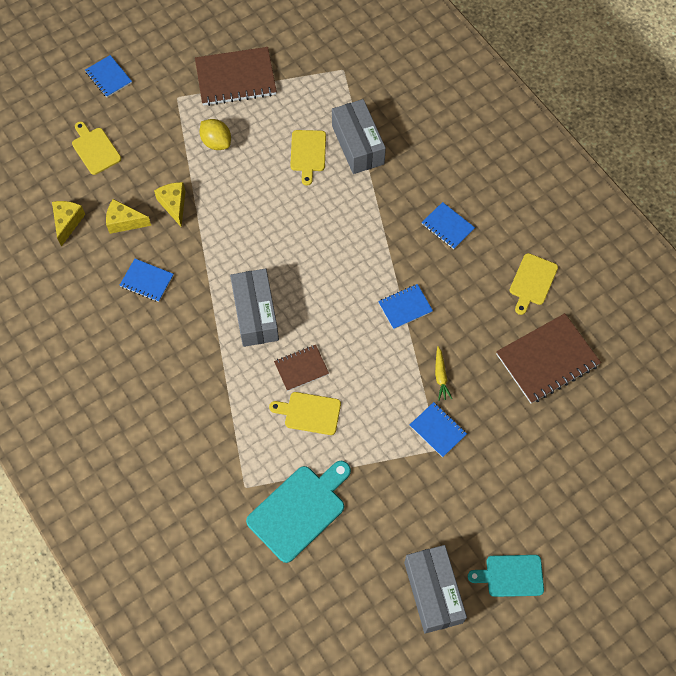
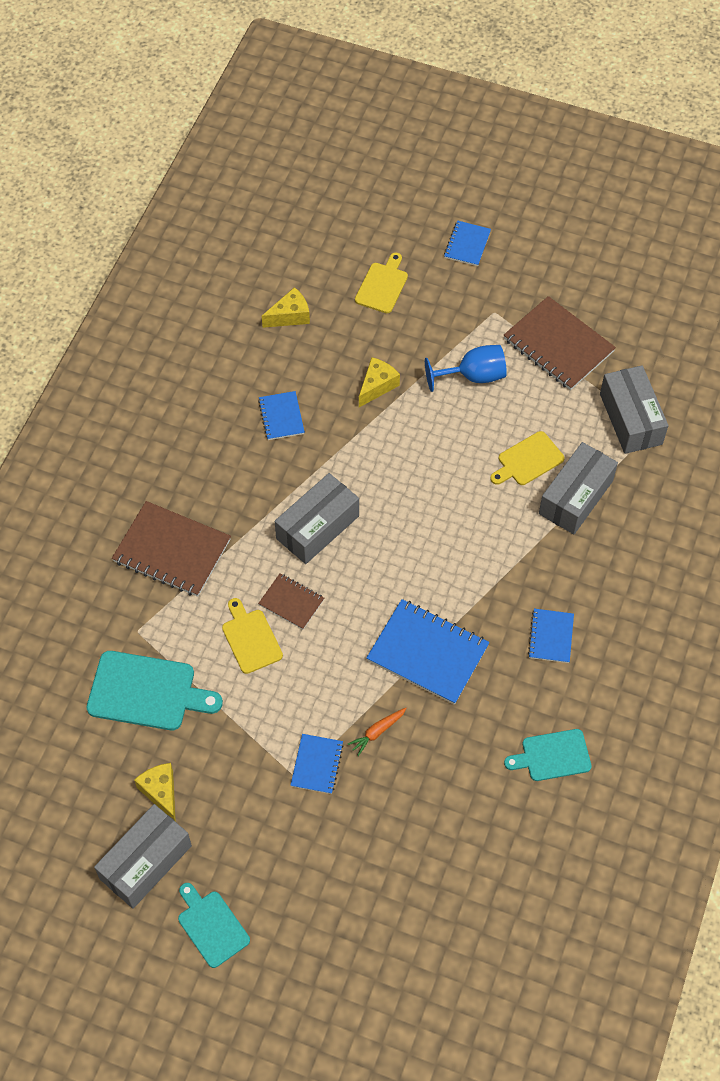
camera: 55 degrees right, 5 degrees down
(124, 222) = (327, 359): yellow cheese -> yellow cheese (161, 792)
(216, 142) = (473, 376): yellow lemon -> blue goblet
(325, 76) = (630, 419): none -> grey box
(405, 307) = (427, 653): blue notebook -> blue notebook, size x1.84
(441, 376) = (377, 732): yellow carrot -> orange carrot
(532, 282) = (552, 756): yellow cutting board -> turquoise cutting board
(547, 360) = (473, 823): brown notebook -> brown notebook (172, 551)

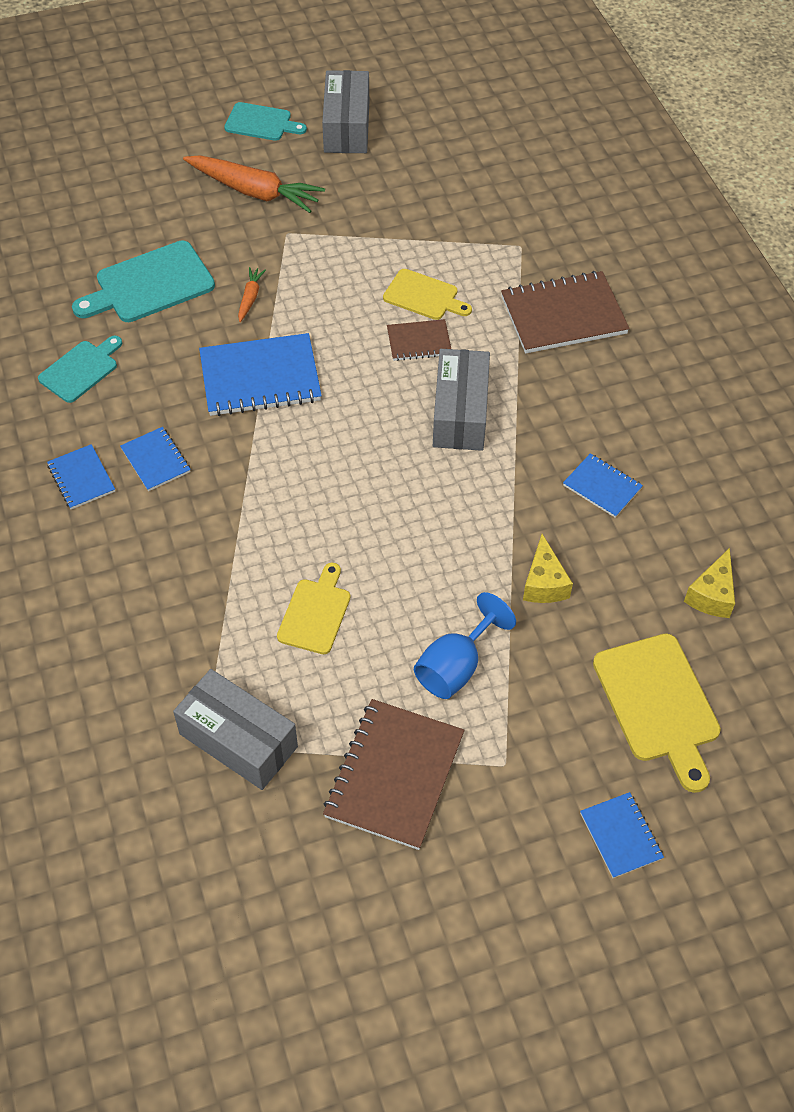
camera: 140 degrees right, 5 degrees down
(147, 692) = (464, 214): turquoise cutting board -> turquoise cutting board (149, 284)
(161, 792) = (381, 167): yellow cheese -> none
(285, 844) = (254, 191): none -> orange carrot
(317, 764) = (279, 249): blue notebook -> blue notebook (81, 478)
(382, 285) = (658, 704): yellow cutting board -> yellow cutting board, size x1.58
(558, 345) = (394, 775): brown notebook -> brown notebook turned 75 degrees counterclockwise
(576, 497) = (233, 607): grey box -> none

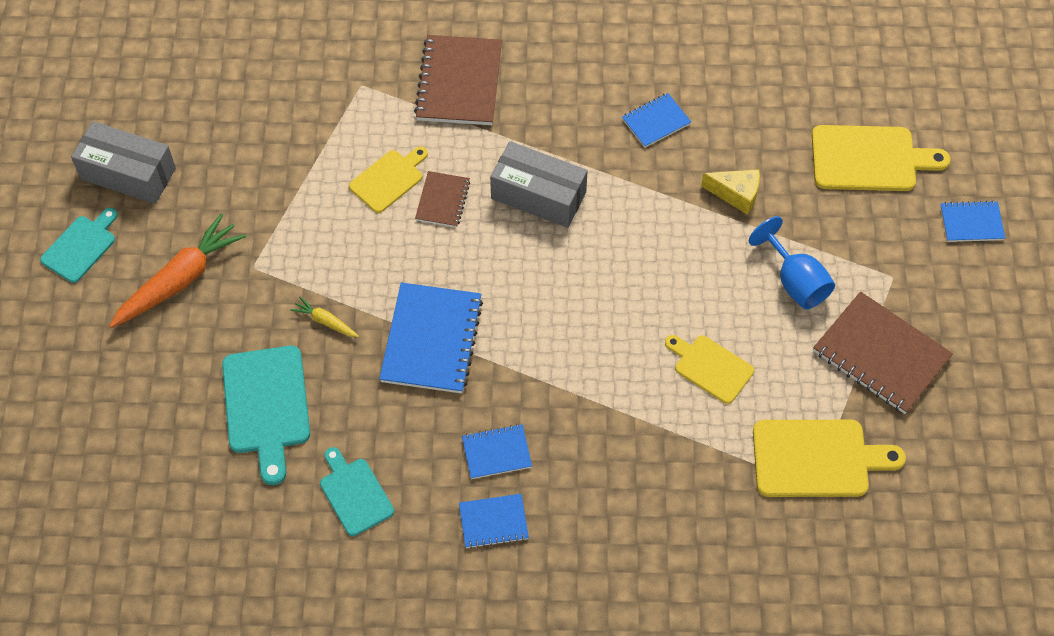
camera: 70 degrees left, 5 degrees up
(238, 740) = (817, 459): grey box -> yellow cutting board
(250, 298) = (325, 321): orange carrot -> yellow carrot
(711, 595) = (784, 88): yellow cheese -> none

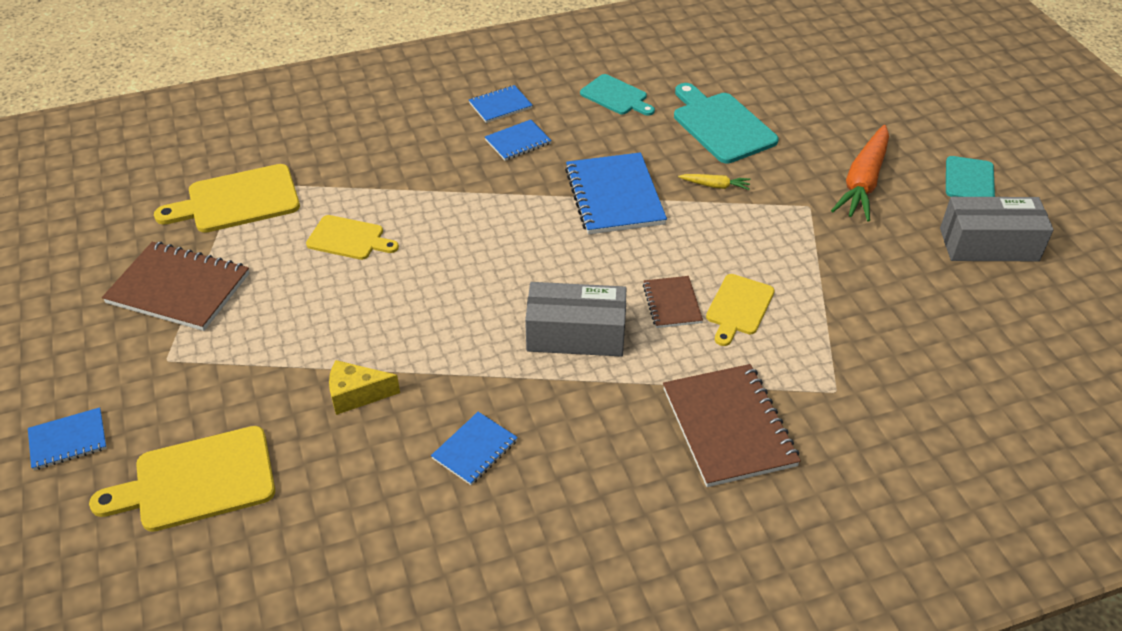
camera: 160 degrees right, 15 degrees down
(795, 281) = (275, 328): blue goblet -> none

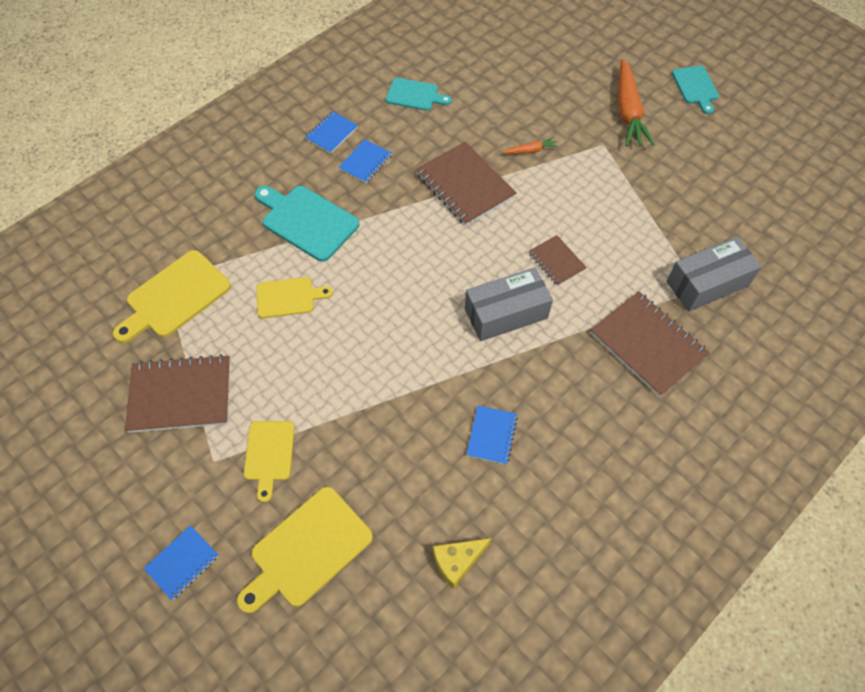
camera: 25 degrees left, 15 degrees up
(356, 395) = (380, 428): yellow cheese -> yellow cheese (457, 562)
(614, 196) = (465, 185): blue notebook -> brown notebook
(715, 186) = (531, 150): yellow carrot -> orange carrot
(721, 125) = (505, 95): turquoise cutting board -> turquoise cutting board (307, 221)
(738, 307) = (602, 247): yellow cutting board -> yellow cutting board (269, 454)
(988, 245) = (733, 134): grey box -> grey box (707, 284)

